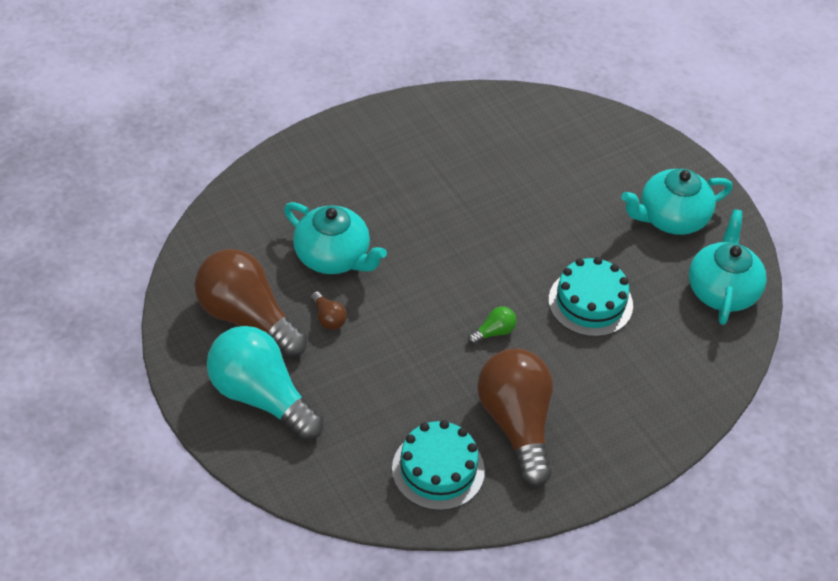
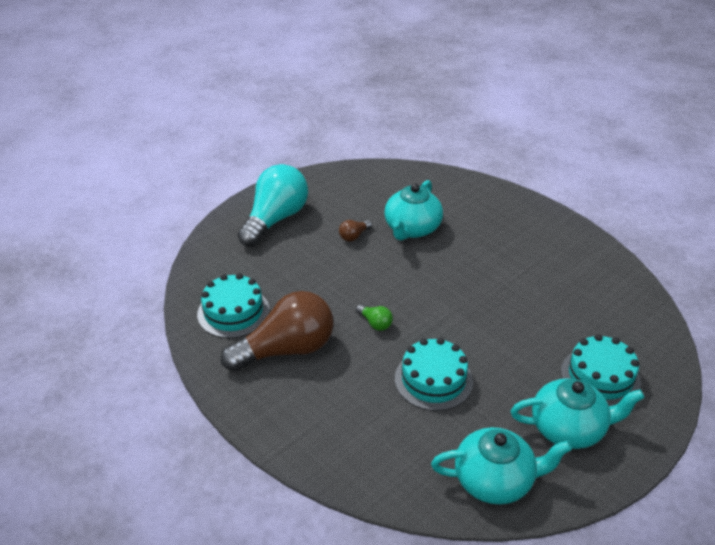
camera: 80 degrees right, 10 degrees down
(247, 318) = (339, 201): brown light bulb -> none
(612, 173) = (600, 377): none -> turquoise cake
(671, 218) = (569, 428): turquoise teapot -> turquoise teapot turned 120 degrees clockwise

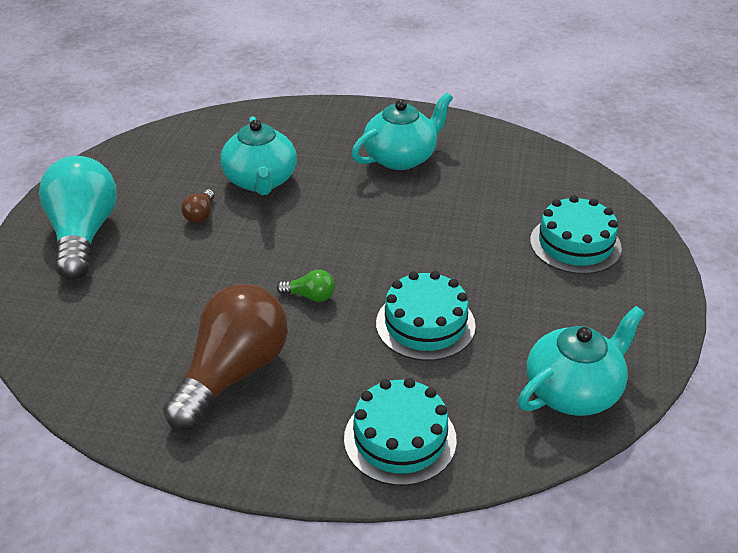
camera: 35 degrees left, 0 degrees up
(233, 312) = (125, 363): turquoise cake -> turquoise cake (400, 439)
(569, 428) = (592, 305): turquoise teapot -> turquoise teapot (401, 157)

